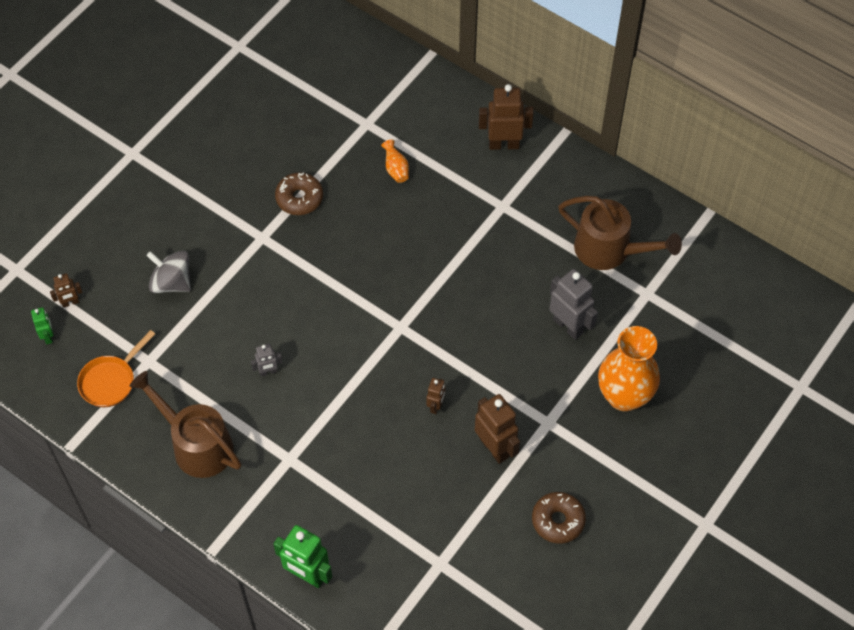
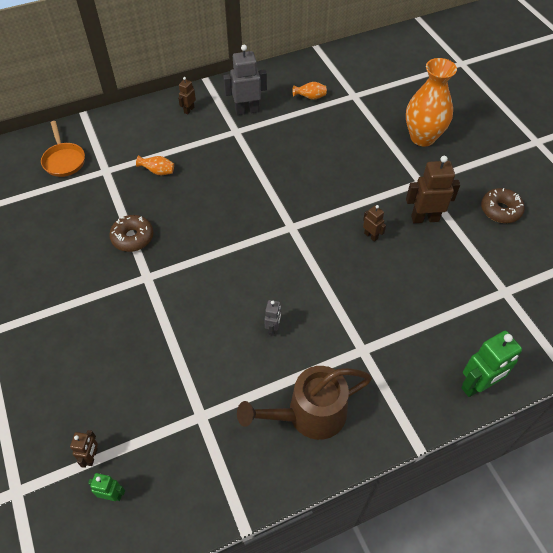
camera: 60 degrees left, 5 degrees down
(111, 381) = (199, 458): orange pan -> orange pan (64, 160)
(172, 282) = (137, 361): grey spinning top -> none
(504, 144) = (189, 110): brown robot -> brown robot, size x0.53
(568, 326) = (352, 140): grey robot -> grey robot (247, 110)
(610, 250) = (310, 97): brown watering can -> orange vase

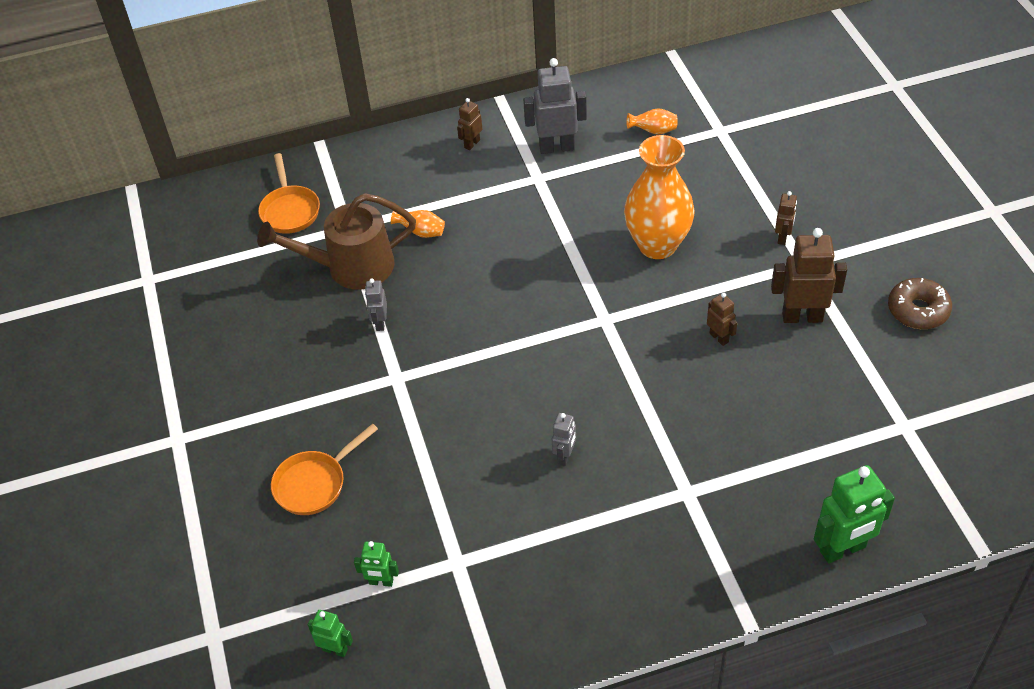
camera: 10 degrees right, 5 degrees down
(90, 361) = (314, 483): none -> orange pan
(92, 457) = (311, 601): brown robot -> brown robot (783, 237)
(132, 237) = (380, 323): brown donut -> grey robot
(145, 436) = (381, 582): none -> green robot
(308, 415) = (602, 571): brown watering can -> brown watering can (350, 267)
(422, 137) = (816, 198): orange vase -> orange vase (657, 245)

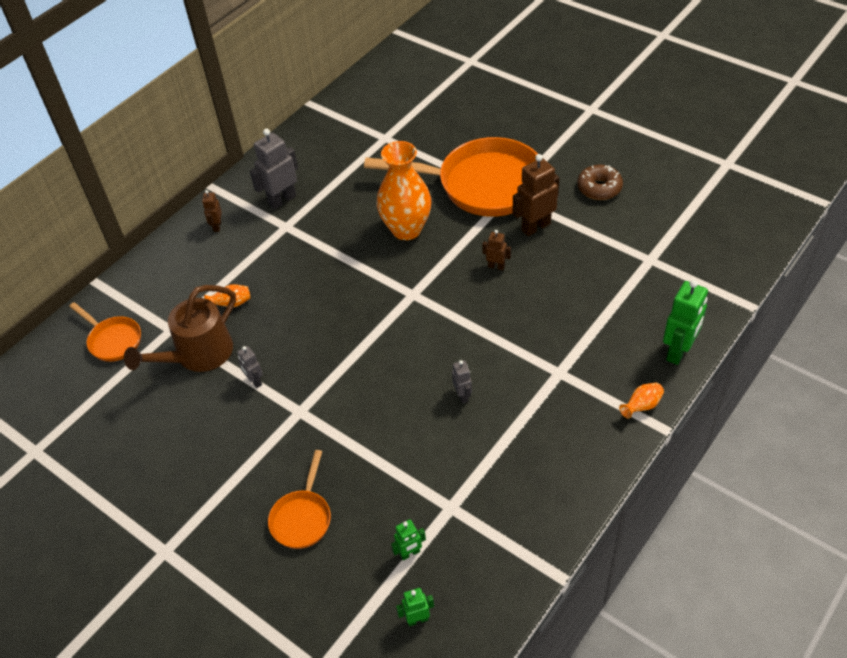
camera: 35 degrees left, 0 degrees up
(653, 131) = (340, 158): orange vase -> orange vase (642, 406)
(783, 237) = (482, 185): brown robot -> orange pan

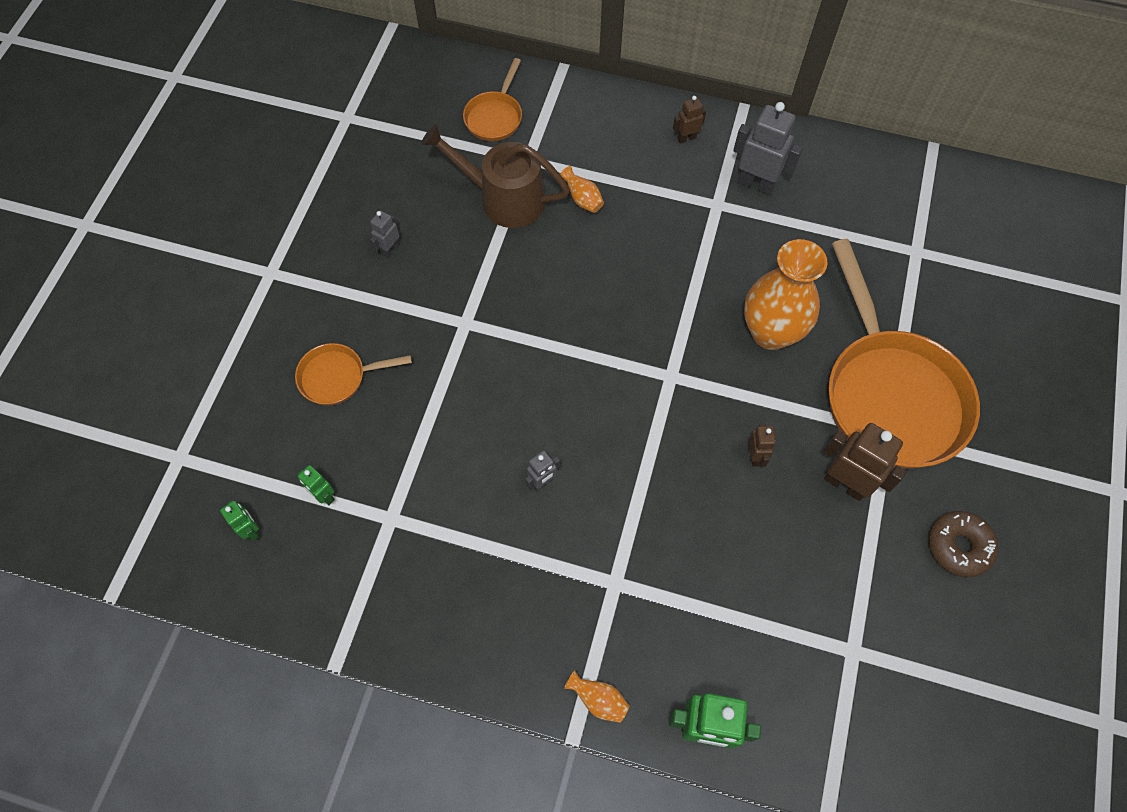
camera: 65 degrees right, 15 degrees up
(254, 381) = (489, 265): grey robot -> grey robot (389, 249)

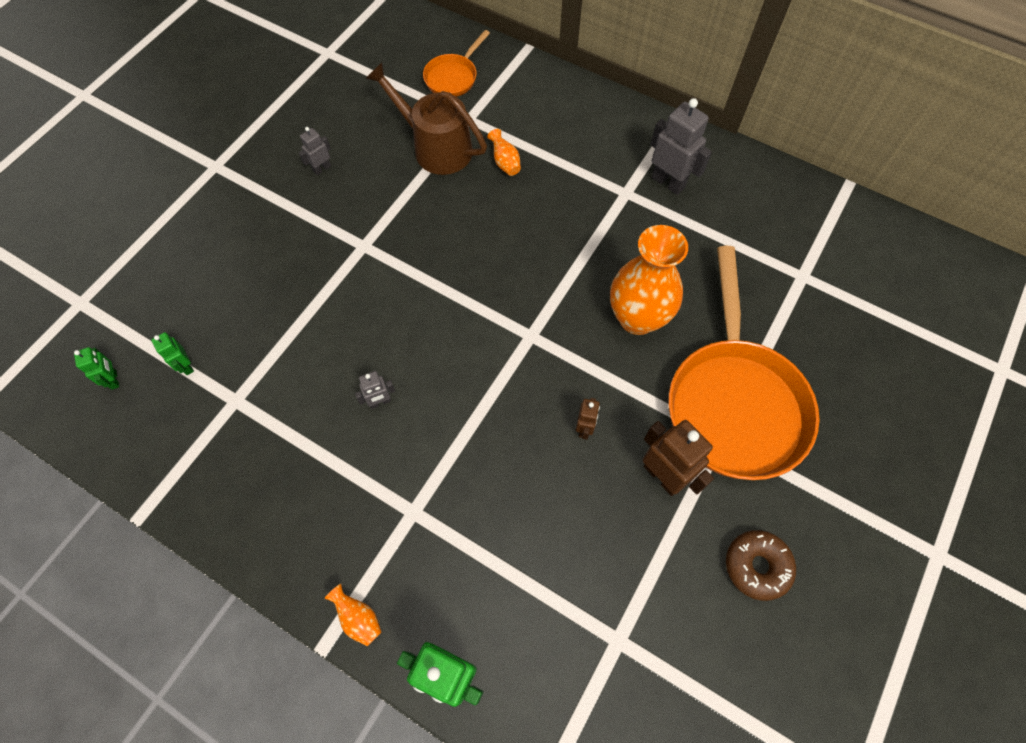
camera: 15 degrees right, 0 degrees up
(338, 377) = (237, 266): orange pan -> none
(686, 138) = (617, 129): brown robot -> none

